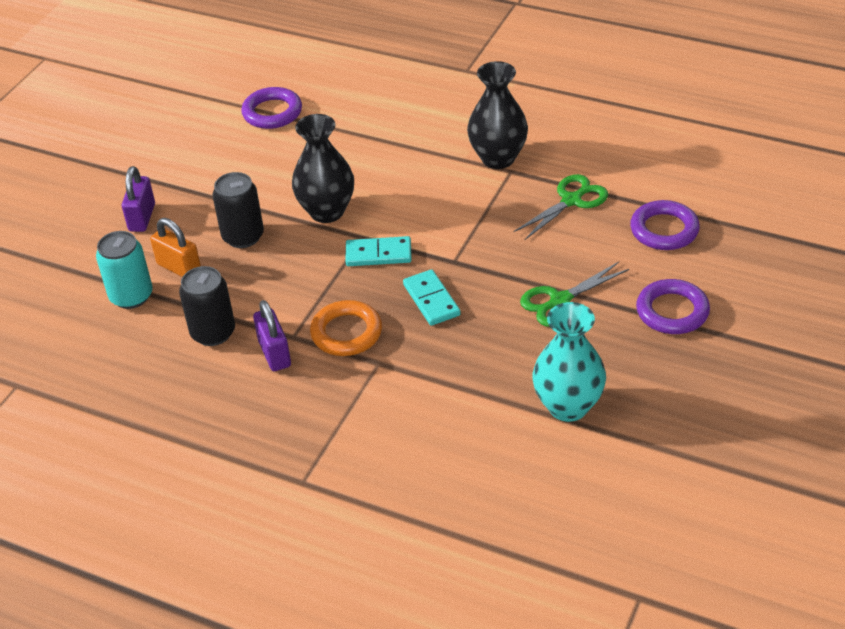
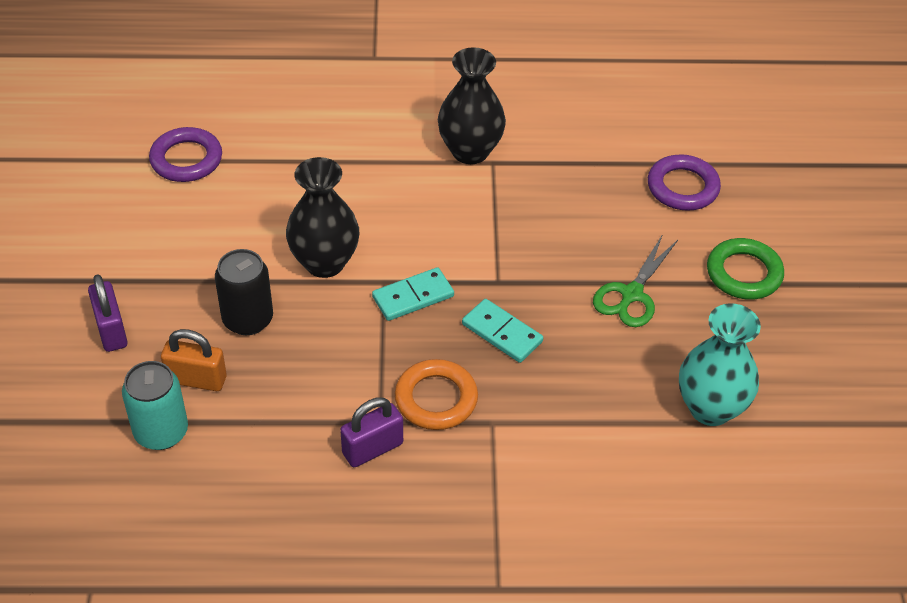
camera: 30 degrees left, 5 degrees up
(213, 333) = (287, 446): black can -> none
(274, 353) = (372, 448): purple padlock -> purple padlock turned 75 degrees counterclockwise
(571, 200) = (574, 179): green scissors -> none
(672, 311) = (744, 273): purple ring -> green ring

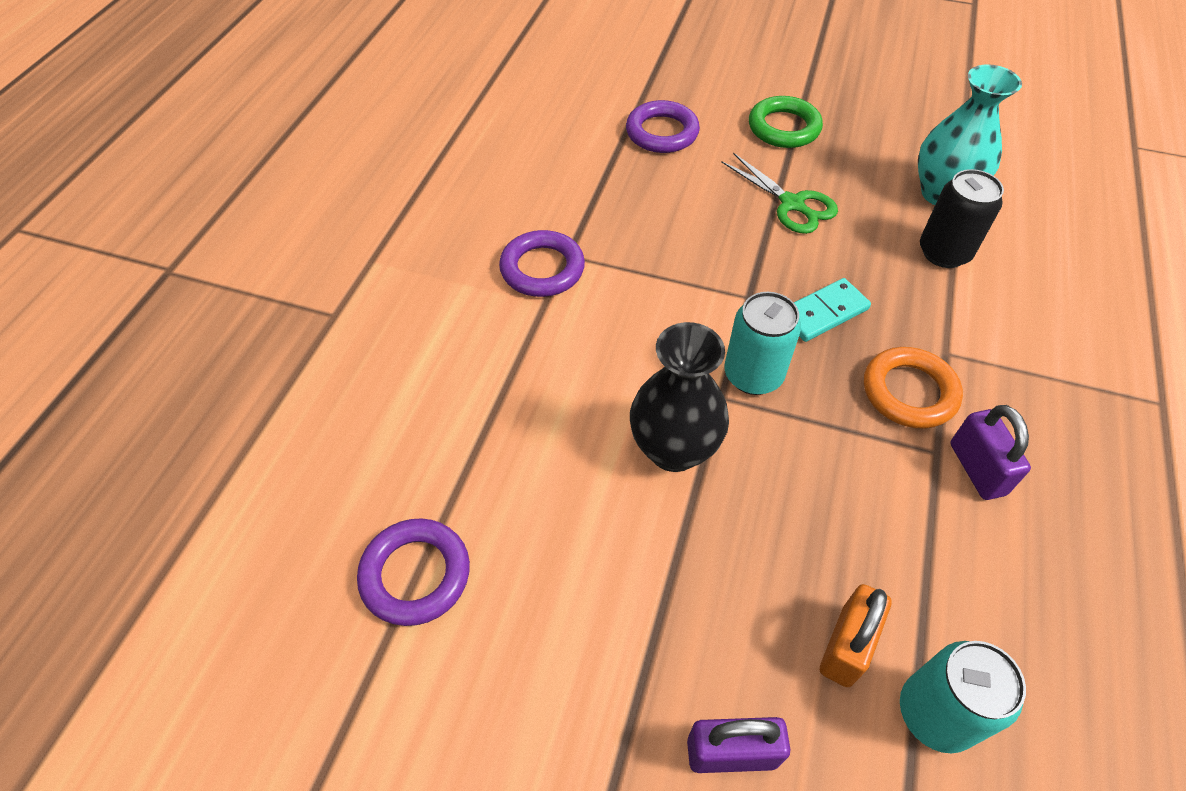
camera: 70 degrees left, 5 degrees up
(248, 319) = (750, 558): black can -> black can (944, 252)
(413, 297) = (753, 375): turquoise domino -> turquoise can
(470, 151) = (542, 269): black vase -> purple ring

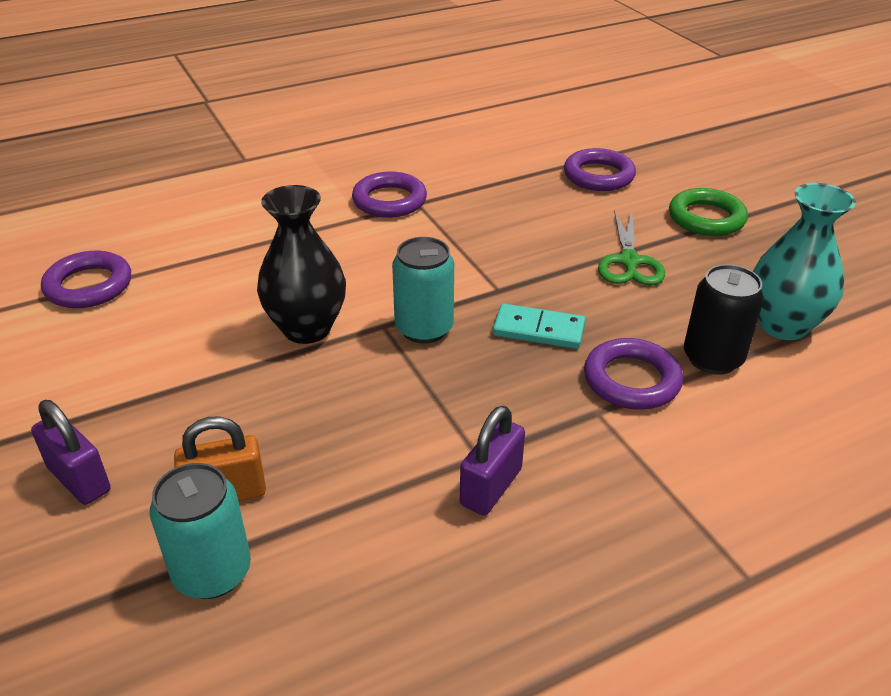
camera: 45 degrees right, 15 degrees down
(909, 392) = (521, 411): orange ring -> none
(929, 309) = (631, 380): none -> purple ring

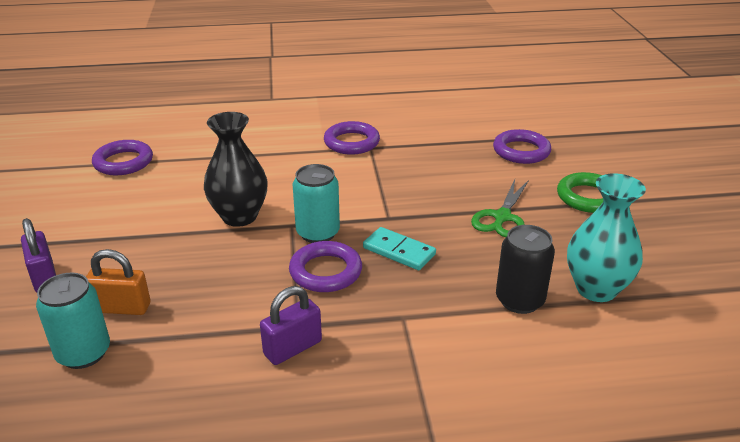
camera: 20 degrees right, 5 degrees down
(631, 380) = (445, 301): purple ring -> purple ring (325, 271)

